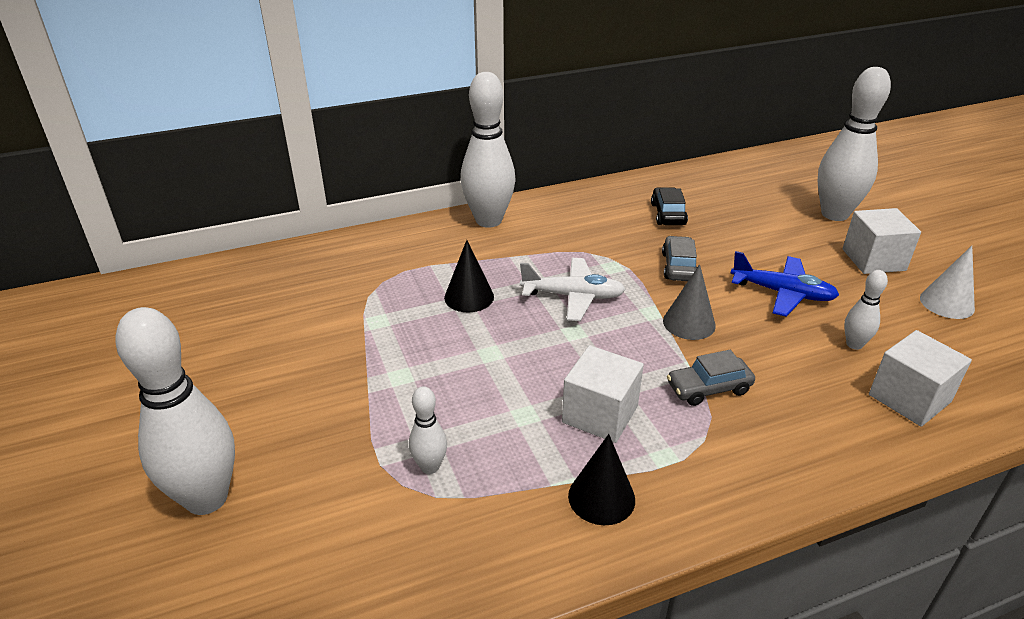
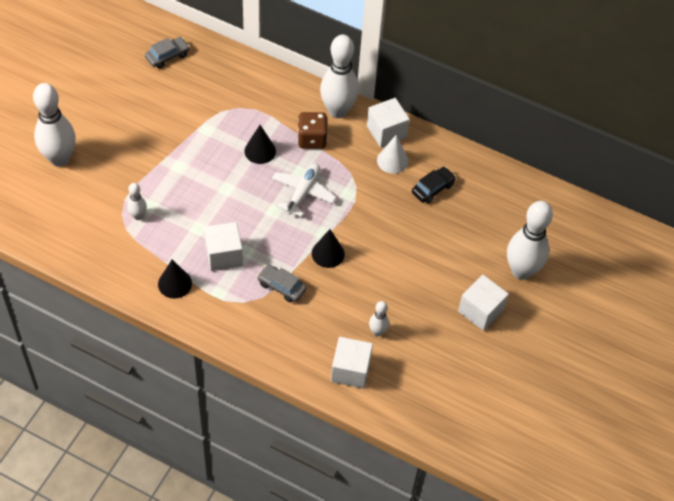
camera: 45 degrees right, 20 degrees up
(503, 254) = (312, 139): none -> brown dice
(558, 206) = (386, 132): none -> white cube
(573, 296) = (303, 193): white plane -> white plane turned 120 degrees counterclockwise
(679, 267) = (378, 223): grey car -> grey car (167, 56)
(689, 323) = (328, 253): grey cone -> black cone
(782, 293) = (397, 281): blue plane -> none
(947, 303) = (463, 361): white cone -> white cone (392, 160)

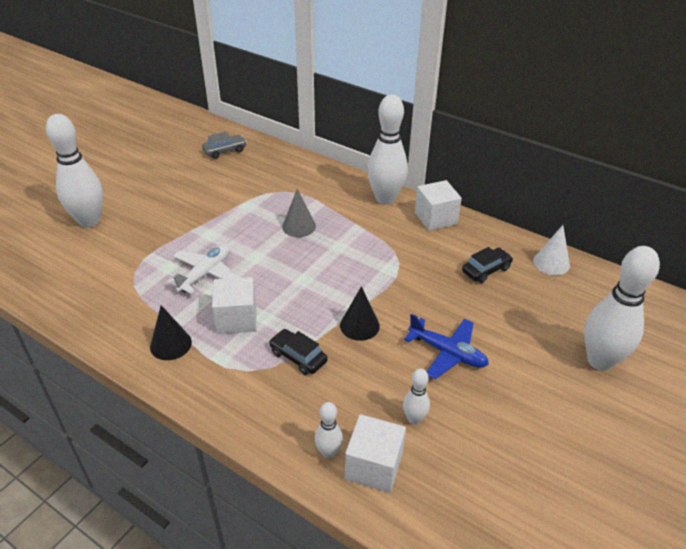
camera: 10 degrees right, 15 degrees down
(138, 216) = (152, 275): white bowling pin -> white bowling pin (328, 452)
(260, 151) = (299, 226): black cone -> grey cone
(281, 287) = (298, 357): grey car -> black car
(303, 193) = (339, 265): white plane -> white plane (205, 274)
(312, 139) = (355, 220): brown dice -> none
(392, 160) = (441, 242): white cone -> white cone (551, 263)
(401, 273) = (447, 353): none -> blue plane
(480, 311) = (551, 403): white cube -> none

